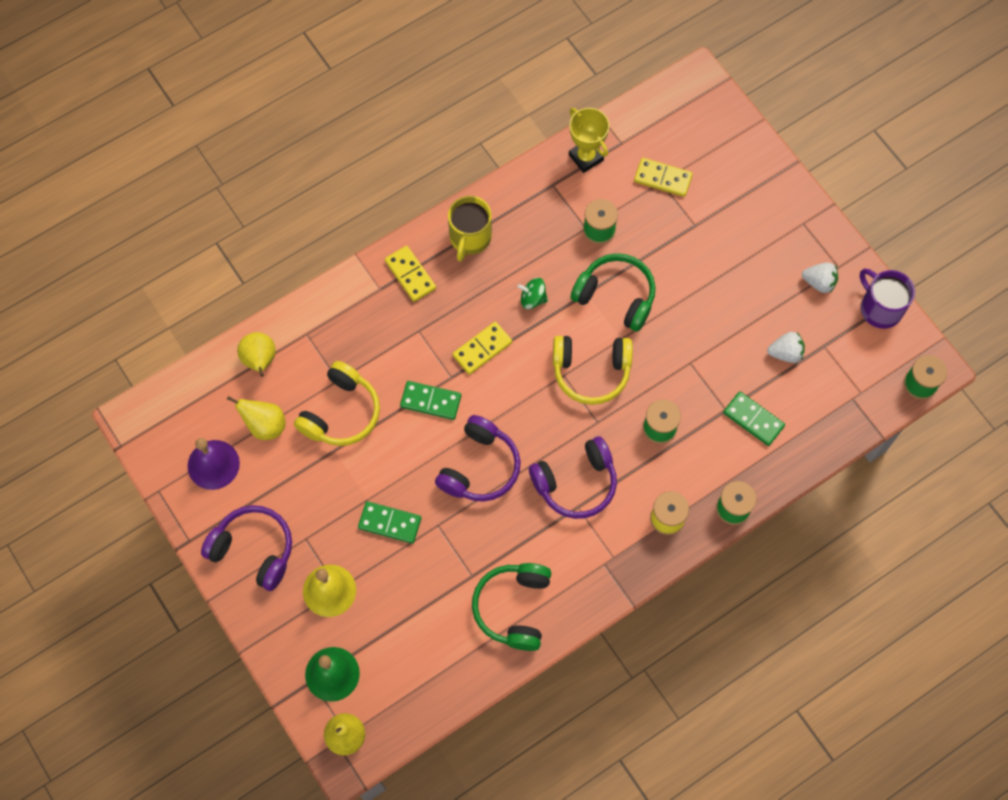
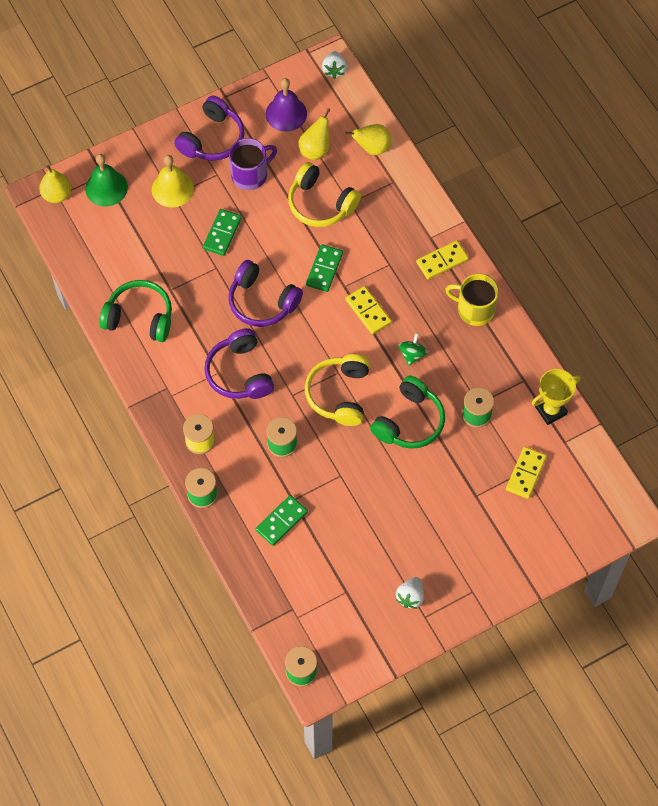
camera: 95 degrees right, 5 degrees down
(785, 353) = (342, 557): white strawberry -> white strawberry (334, 70)
(880, 308) = (380, 648): purple mug -> purple mug (250, 175)

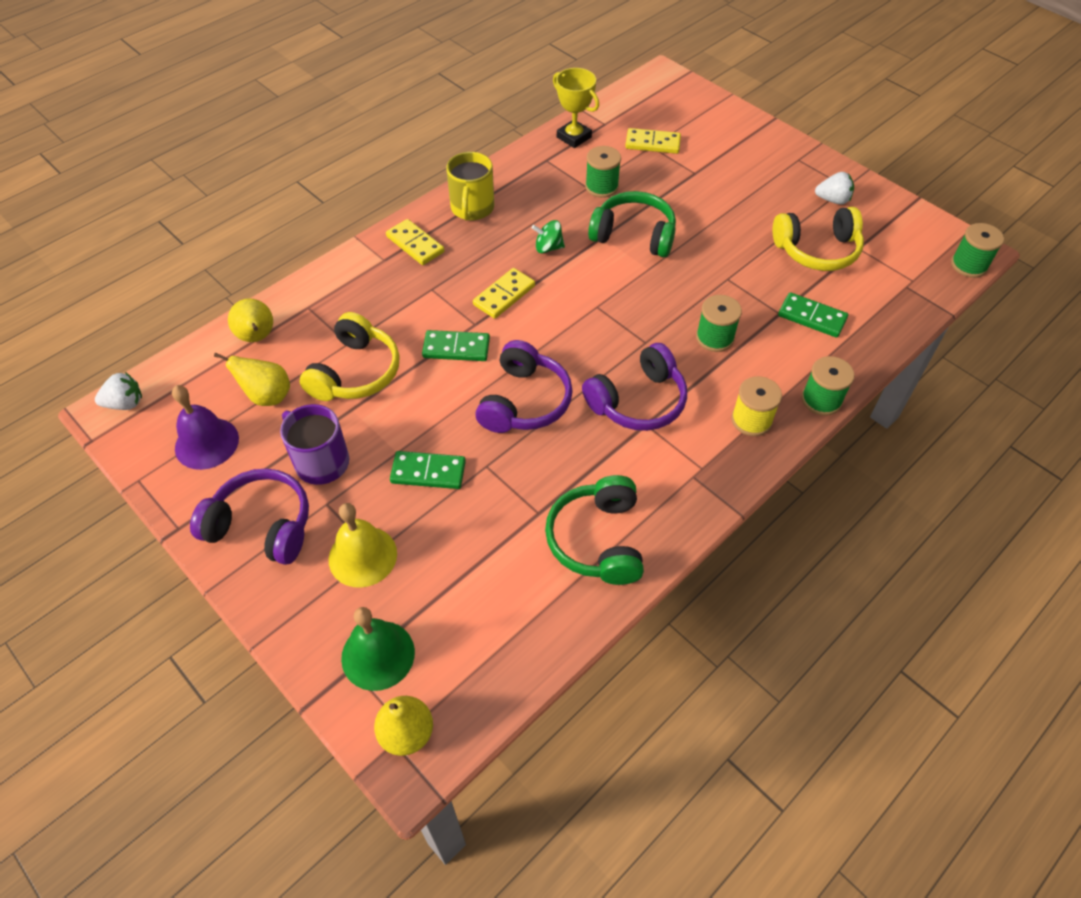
camera: 105 degrees left, 10 degrees down
(339, 394) = (626, 299): yellow headphones -> yellow headphones (817, 250)

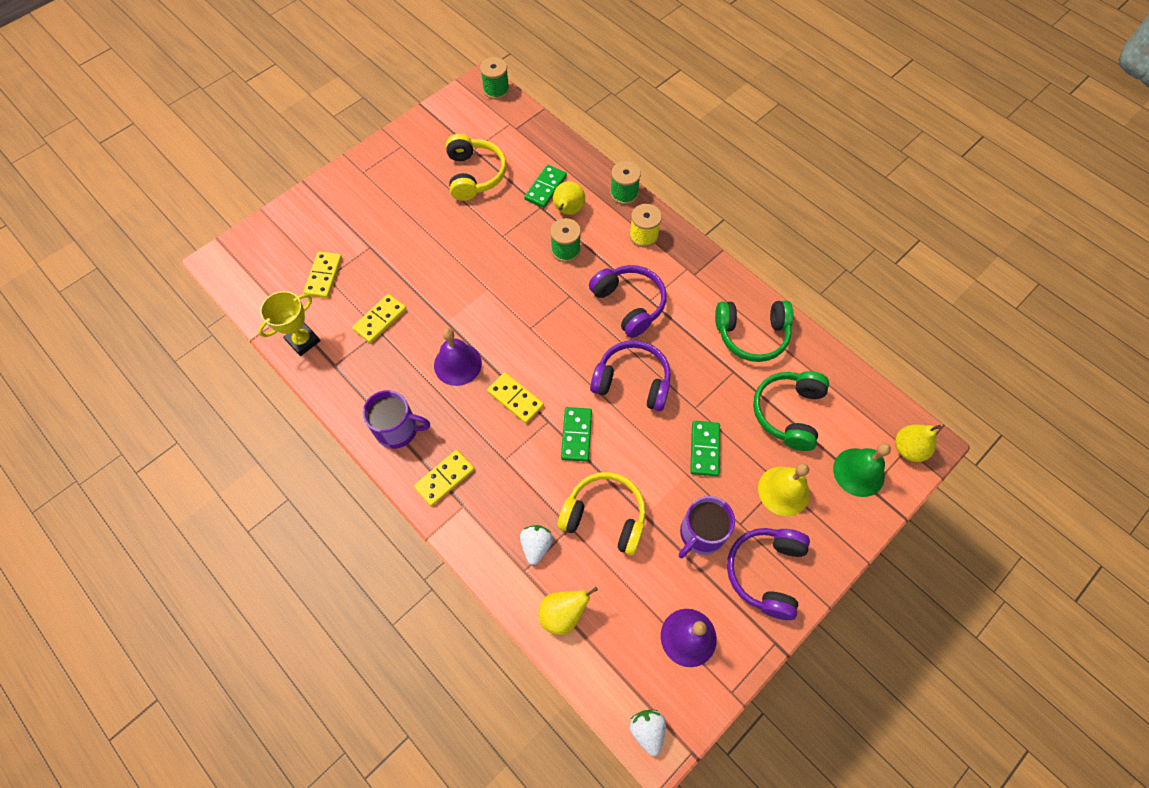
camera: 90 degrees left, 10 degrees up
(267, 396) = (634, 591): yellow pear -> yellow pear (568, 210)
(472, 208) = (398, 429): yellow mug -> purple mug
(548, 247) = (457, 364): green spinning top -> purple bell
(601, 187) = (380, 319): green spool -> yellow domino
(634, 235) = (447, 297): green headphones -> green headphones (788, 413)
(832, 200) = (417, 157): white strawberry -> white strawberry (536, 546)

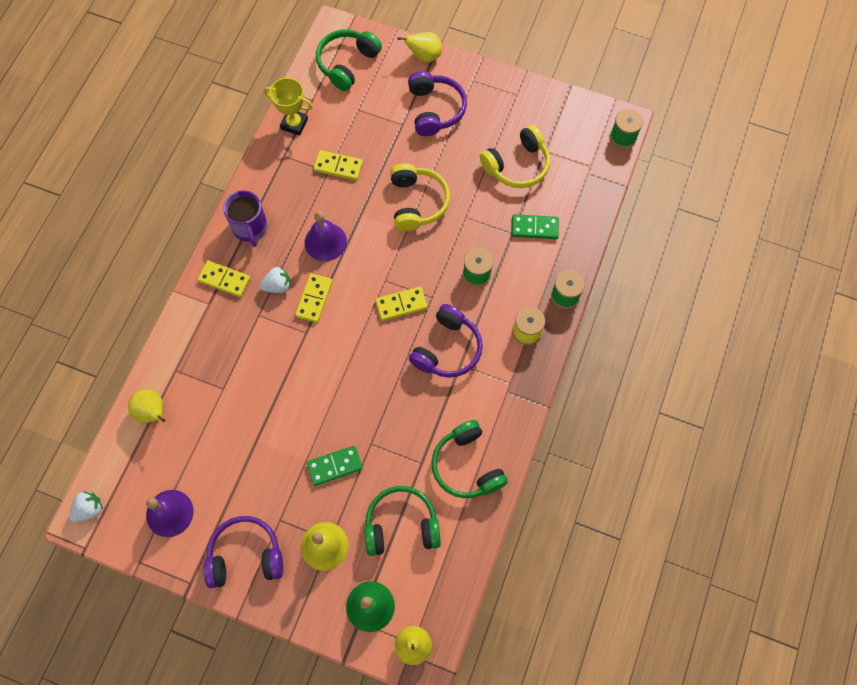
camera: 65 degrees right, 5 degrees up
(268, 266) = (347, 64): none -> green headphones
(324, 276) = (358, 107): yellow domino -> yellow domino (401, 304)
(536, 546) = (198, 370): white strawberry -> white strawberry (278, 286)
(568, 210) = (520, 257): yellow pear -> yellow pear (424, 56)
(576, 435) = (303, 359): green domino -> none
(605, 516) = (242, 410): yellow headphones -> yellow headphones (417, 203)
(632, 381) = (372, 382): purple headphones -> purple headphones (435, 109)
(701, 534) = (258, 491): purple mug -> none

